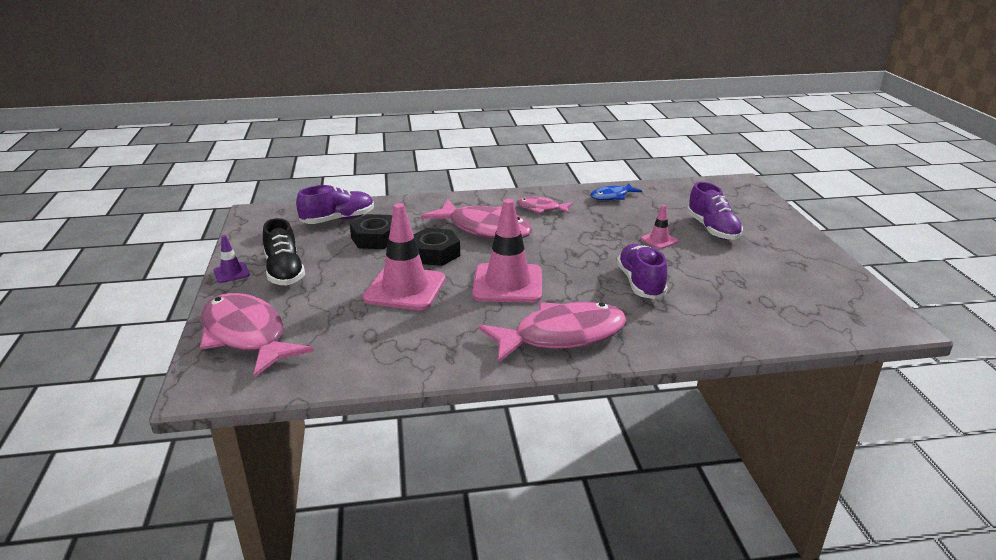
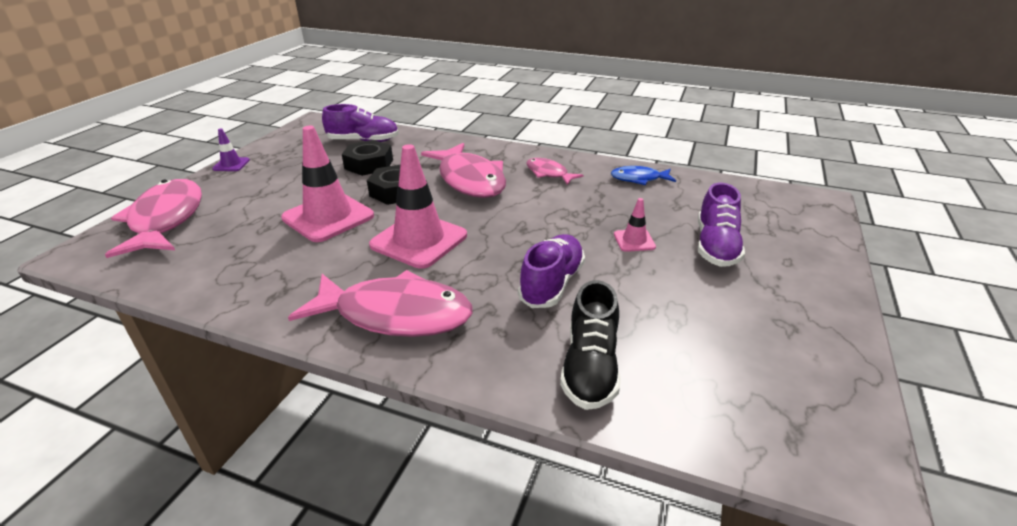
camera: 30 degrees right, 5 degrees up
(284, 272) = (265, 174): black shoe -> black shoe (590, 367)

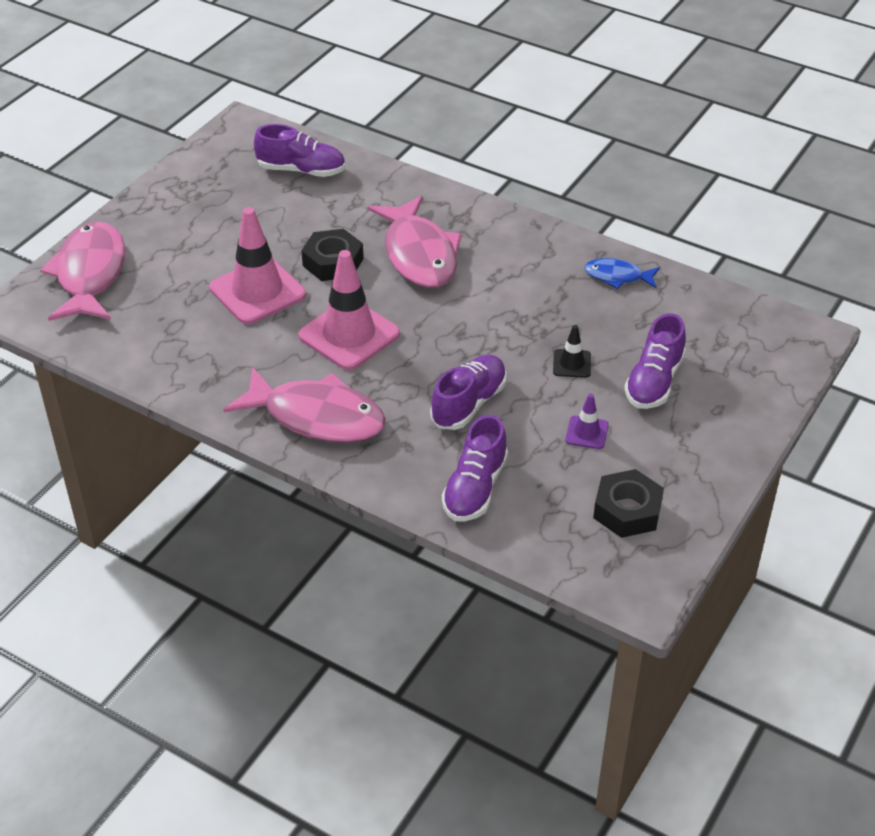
camera: 10 degrees right, 10 degrees up
(231, 164) = (146, 195): purple traffic cone -> purple traffic cone (587, 432)
(369, 164) = (305, 214): black nut -> black nut (627, 510)
(549, 173) = (514, 255): pink fish -> none
(590, 367) = (475, 488): black shoe -> purple shoe
(634, 241) = (572, 364): pink traffic cone -> black traffic cone

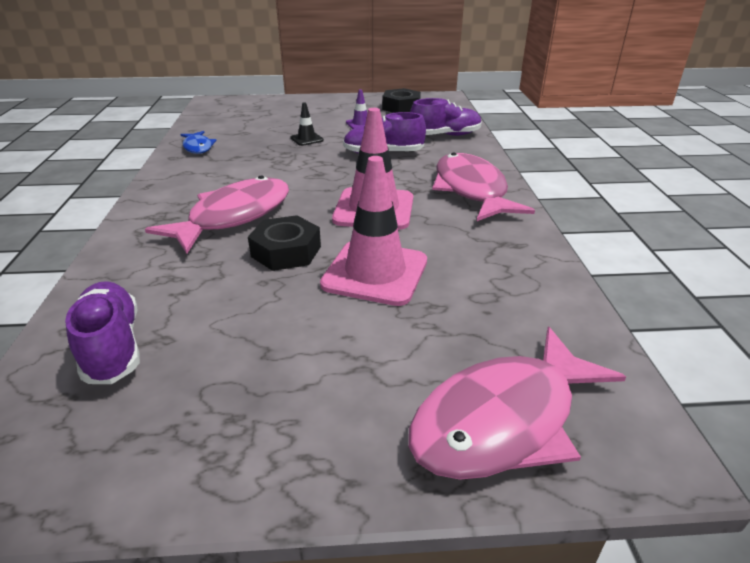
camera: 125 degrees left, 10 degrees down
(654, 382) = (296, 120): purple shoe -> none

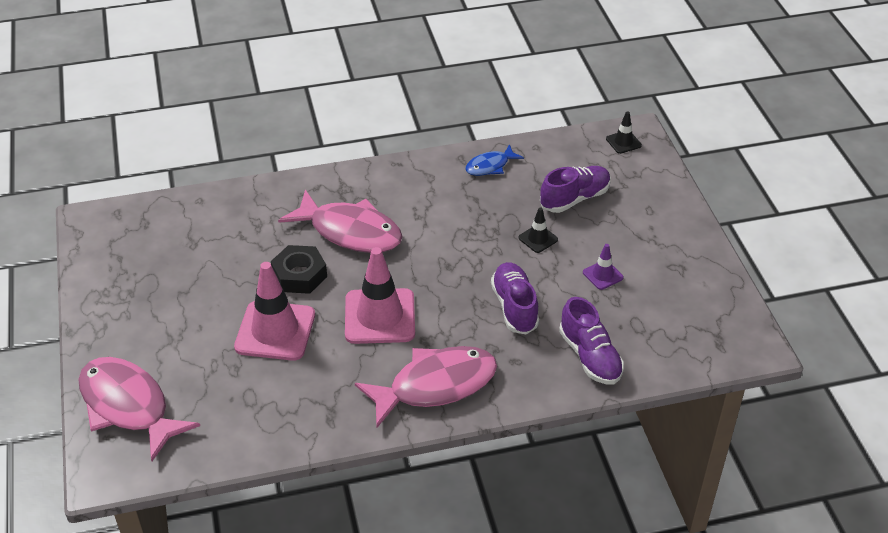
camera: 80 degrees right, 10 degrees up
(112, 346) = (185, 225): purple shoe -> purple shoe (574, 198)
(218, 105) = (623, 142): none -> black traffic cone
(401, 107) = (685, 305): black nut -> none

